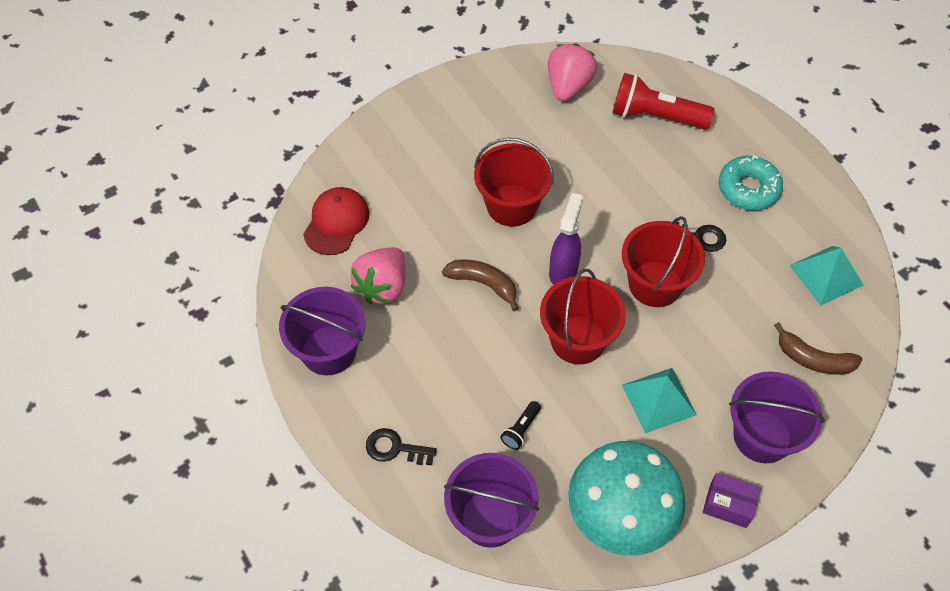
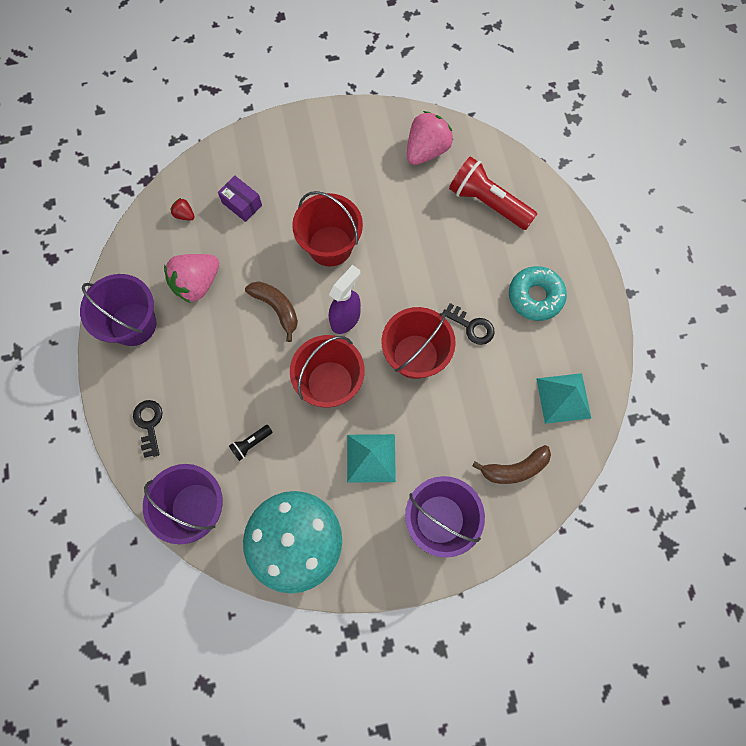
camera: 20 degrees right, 15 degrees up
(336, 222) = (184, 215): red cap -> red strawberry
(395, 448) = (149, 424): black key -> black key turned 45 degrees clockwise
(728, 505) = (384, 567): purple box -> purple box (242, 204)
(813, 359) = (515, 469): brown banana -> brown banana turned 60 degrees counterclockwise

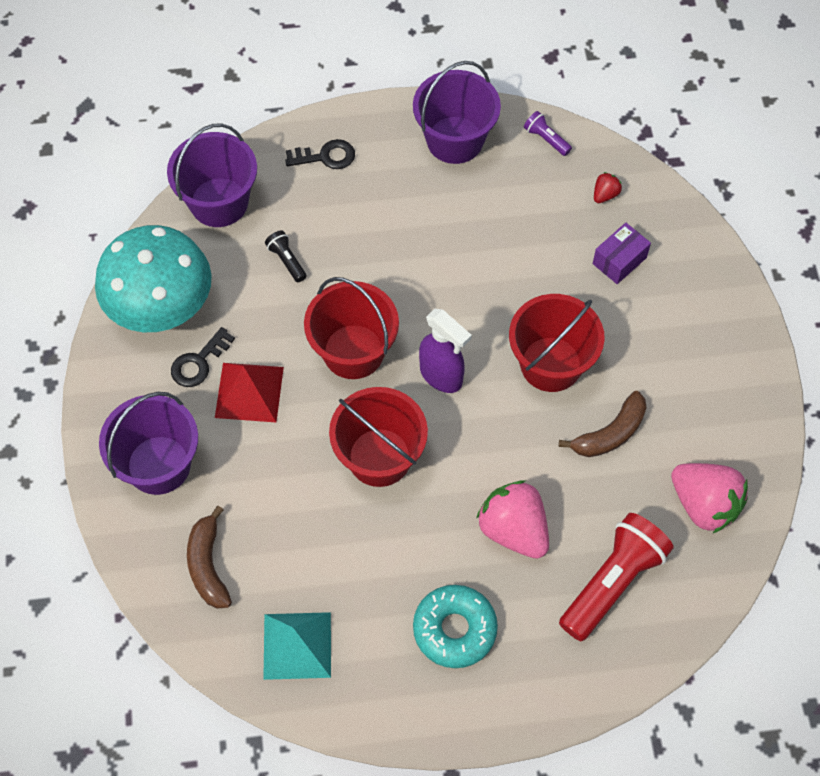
camera: 95 degrees right, 10 degrees down
(133, 257) = (546, 139): none -> purple flashlight
(197, 284) = (504, 207): pink strawberry -> pink strawberry (513, 530)
(277, 308) = (463, 295): brown banana -> brown banana (610, 434)
(371, 458) = (249, 392): turquoise pyramid -> red pyramid
(472, 326) = (416, 535): black key -> black key (199, 362)

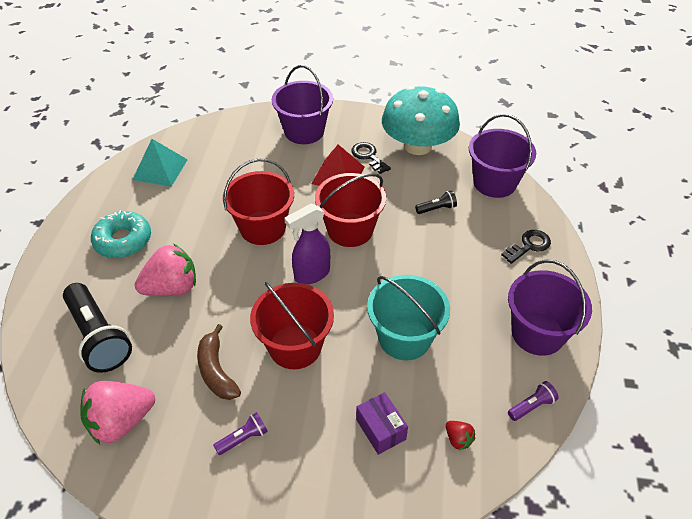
camera: 105 degrees right, 15 degrees down
(208, 565) = (230, 142): brown banana -> none
(325, 156) = (529, 246): black key -> black key turned 135 degrees counterclockwise
(502, 260) = (404, 338): none -> turquoise bucket
(612, 583) = (98, 337): red flashlight -> black flashlight
(676, 379) = (243, 438): none -> purple flashlight

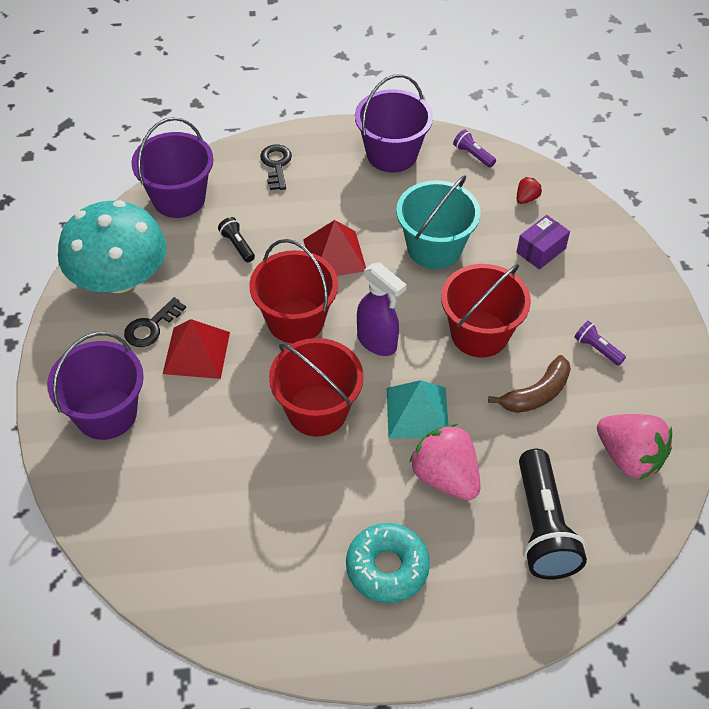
camera: 105 degrees left, 5 degrees up
(98, 337) = (542, 527): black flashlight -> black flashlight turned 135 degrees clockwise
(160, 169) = (230, 580): turquoise pyramid -> turquoise pyramid (417, 412)
(413, 265) = (335, 255): none -> red pyramid
(529, 246) = (276, 165): black key -> black key turned 45 degrees clockwise

